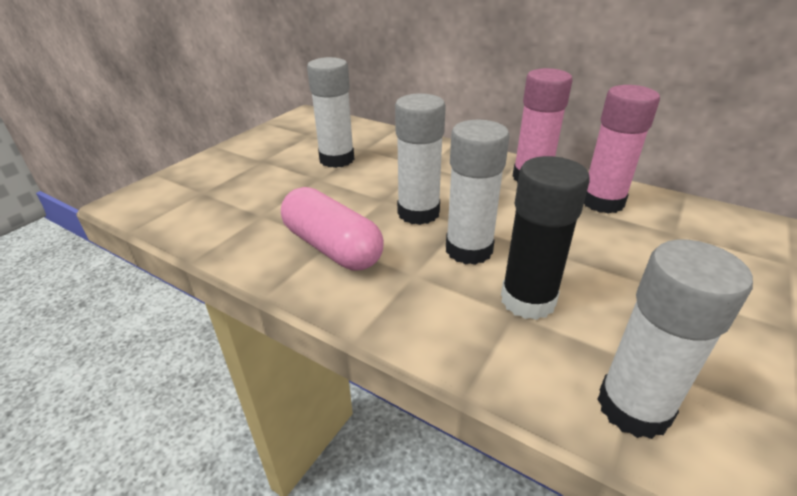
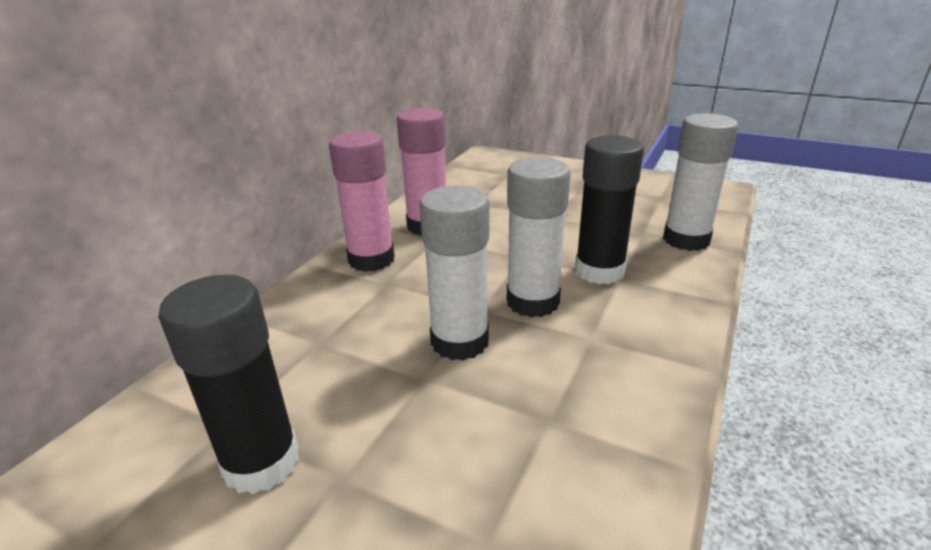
camera: 95 degrees left, 5 degrees down
(332, 247) = (562, 416): pink capsule -> none
(337, 159) = (261, 462): white glue stick -> black glue stick

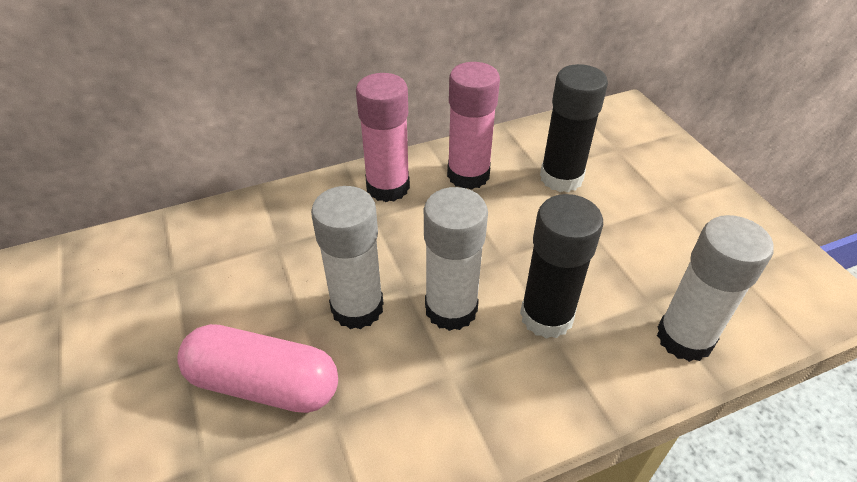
camera: 40 degrees right, 15 degrees up
(261, 462) = (164, 314): black glue stick -> black glue stick (561, 178)
(455, 441) = (264, 384): none -> pink capsule

